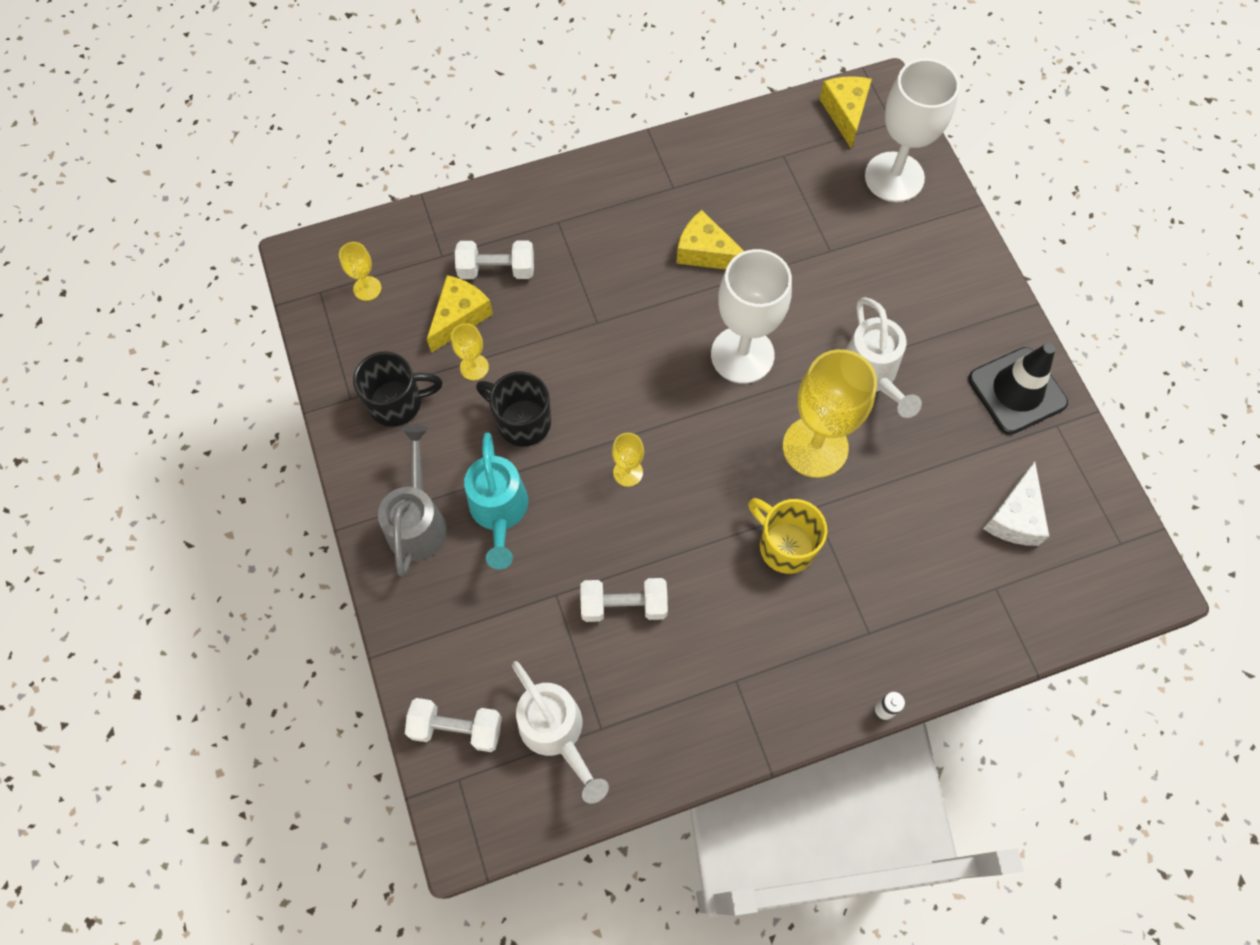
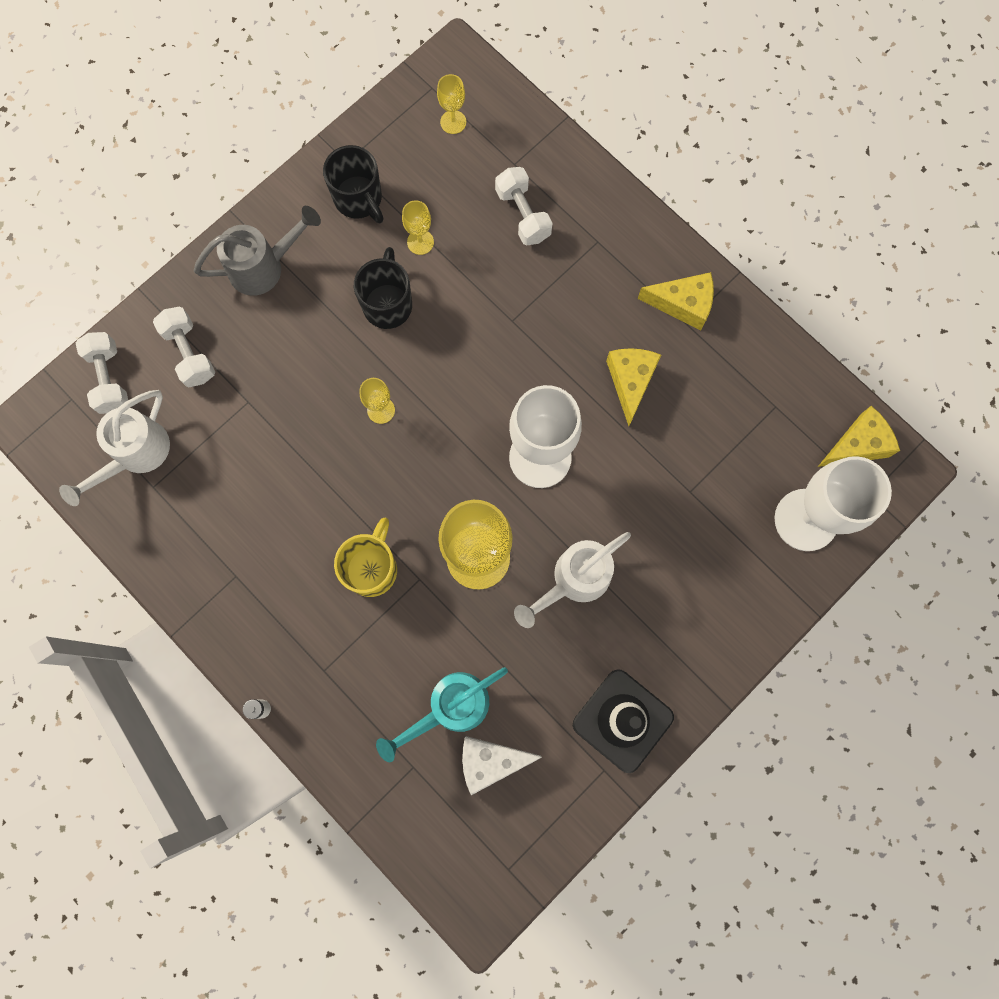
camera: 65 degrees right, 10 degrees up
(459, 317) = (462, 207): yellow cheese -> yellow cheese (683, 304)
(499, 512) = (299, 325): turquoise watering can -> turquoise watering can (450, 707)
(624, 605) = (262, 459): white dumbbell -> white dumbbell (190, 353)

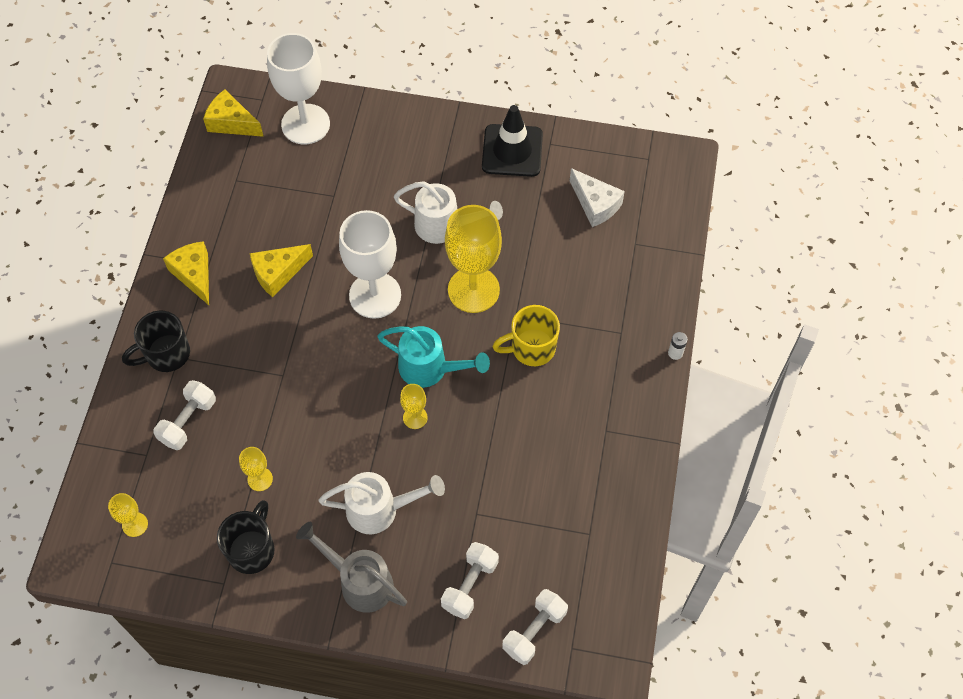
camera: 125 degrees left, 15 degrees down
(136, 454) = (576, 565): white watering can -> white watering can (380, 509)
(388, 304) = (328, 468): black mug -> black mug (166, 354)
(450, 707) = (582, 245): turquoise watering can -> turquoise watering can (430, 369)

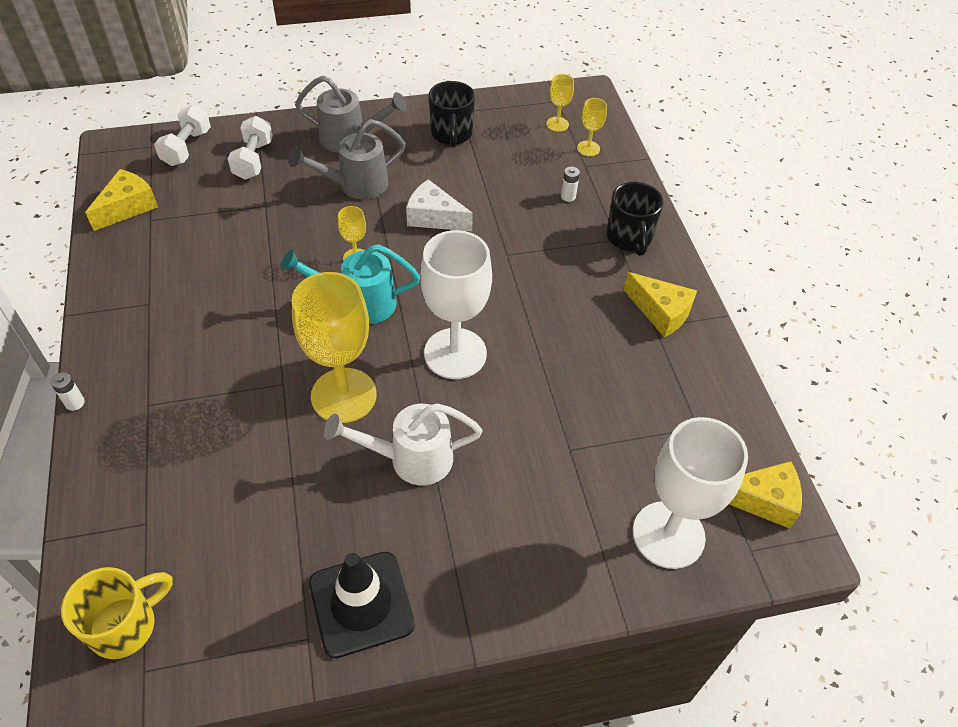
camera: 155 degrees right, 10 degrees down
(166, 354) = (629, 238): black mug -> black mug turned 135 degrees clockwise
(188, 421) = (568, 196): white dumbbell -> white battery
(260, 479) = (475, 176): yellow goblet -> yellow goblet (588, 148)
(278, 273) = (575, 341): yellow cheese -> yellow cheese (128, 207)
(380, 509) = (356, 185): white watering can -> grey watering can
(531, 348) = (253, 355): yellow mug -> yellow mug (125, 626)
(595, 204) = (213, 562): white cheese -> white cheese (434, 217)

